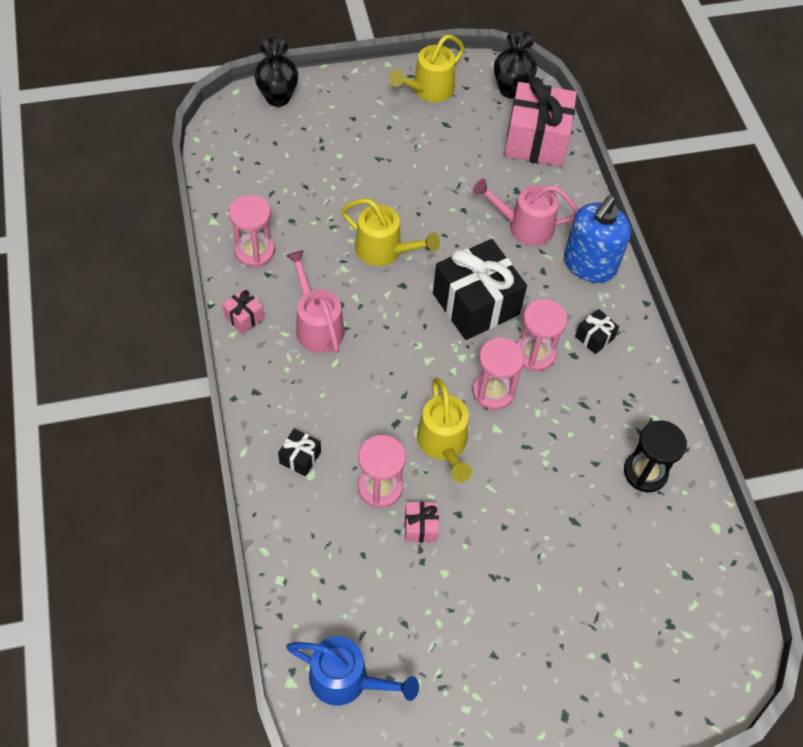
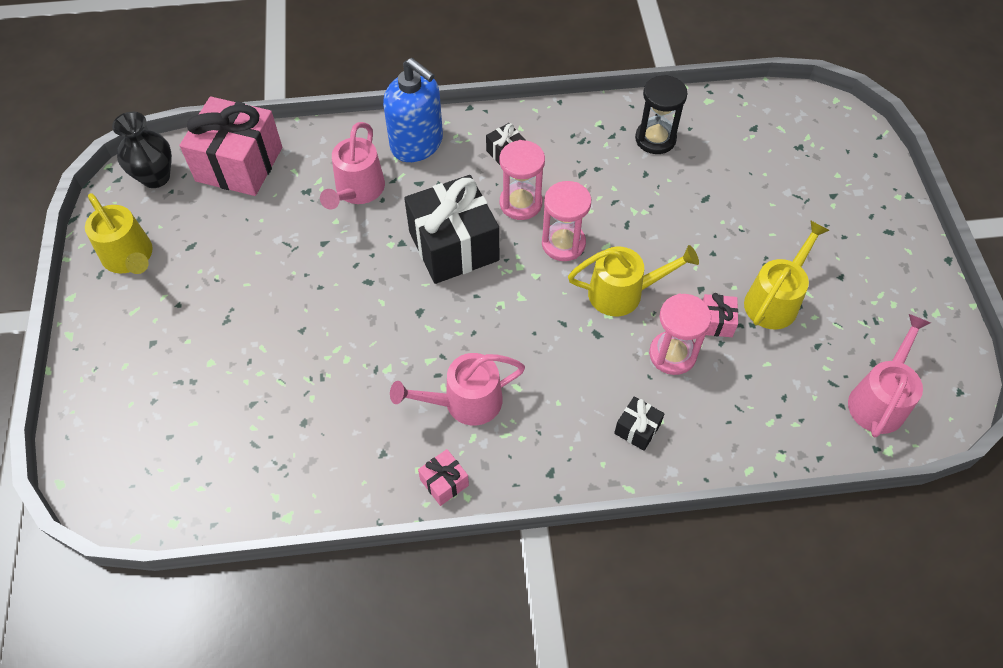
camera: 80 degrees left, 0 degrees up
(254, 251) = (345, 467): pink hourglass -> none
(278, 97) = (89, 429): black vase -> none
(347, 680) = (879, 399): blue watering can -> pink watering can
(385, 250) = (368, 325): yellow watering can -> yellow watering can (775, 299)

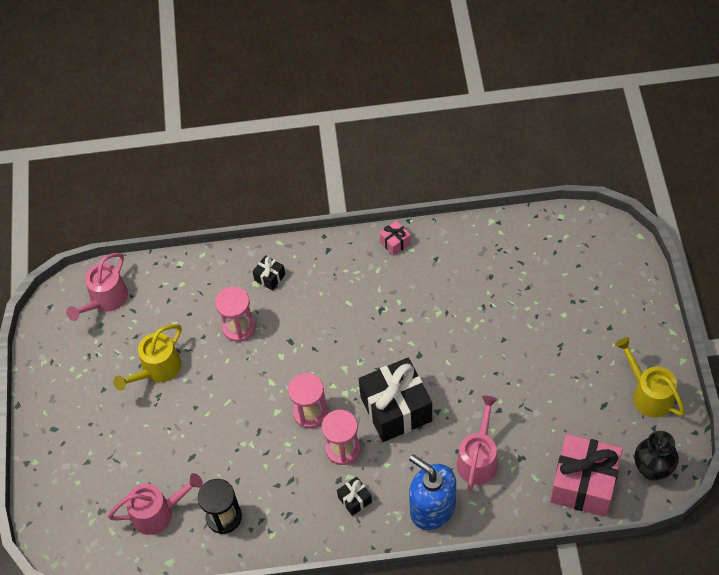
camera: 175 degrees left, 0 degrees up
(464, 402) = (384, 291): pink watering can -> pink watering can (158, 512)
(624, 293) = (267, 373): yellow watering can -> none
(716, 322) = (204, 351): pink gift -> none

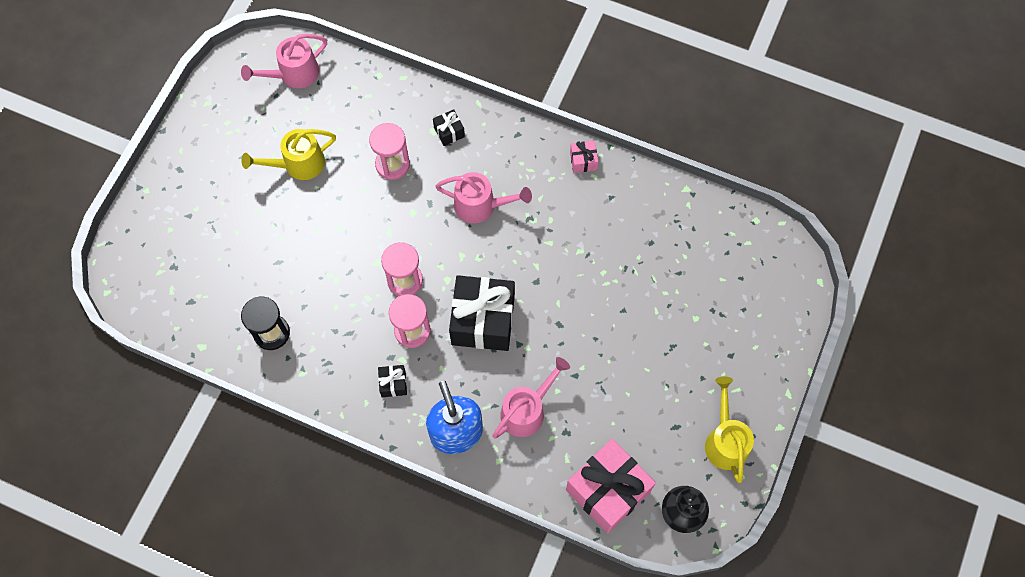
camera: 25 degrees right, 10 degrees up
(158, 512) = (219, 296): pink watering can -> pink watering can (481, 206)

